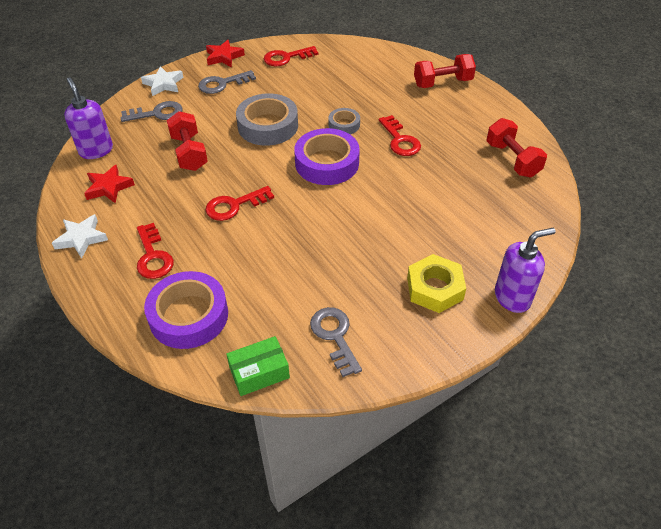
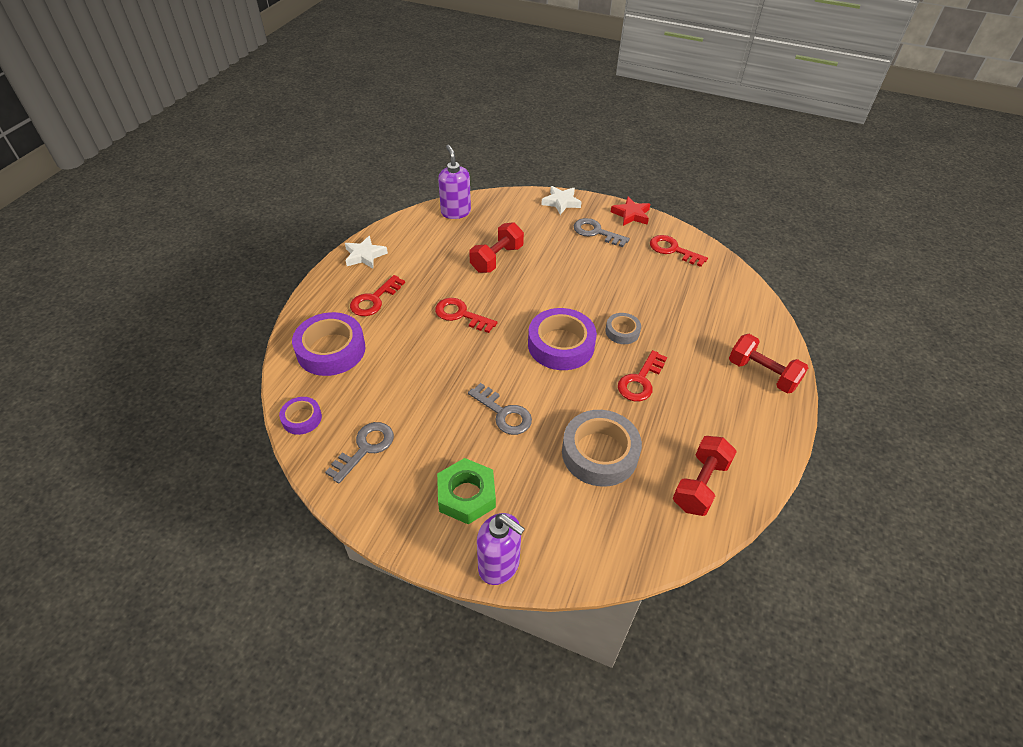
camera: 55 degrees right, 0 degrees up
(96, 150) = (455, 212): purple soap dispenser -> purple soap dispenser turned 45 degrees counterclockwise
(109, 187) = (424, 239): red star -> none
(157, 113) = (524, 218): grey key -> grey key (504, 413)
(259, 372) = (302, 418): green box -> purple tape
(268, 126) = (571, 285): grey tape -> grey tape (599, 453)
(434, 288) = (466, 495): yellow nut -> green nut

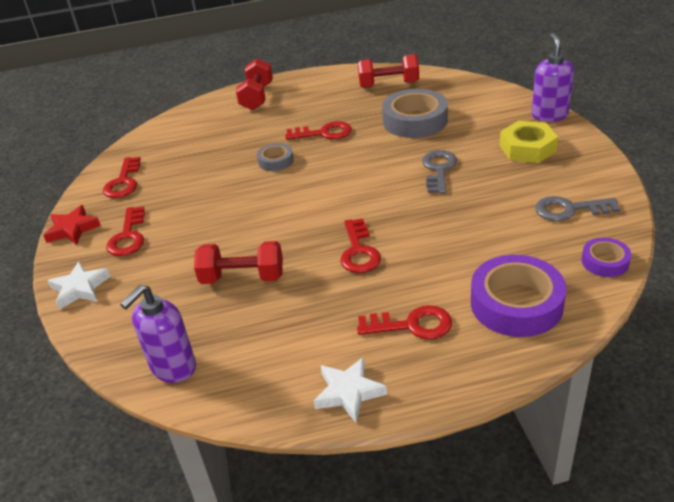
camera: 120 degrees left, 10 degrees down
(466, 495) = (527, 148): green nut -> yellow nut
(561, 345) = (329, 180): purple tape -> none
(596, 232) = (128, 237): grey key -> red key

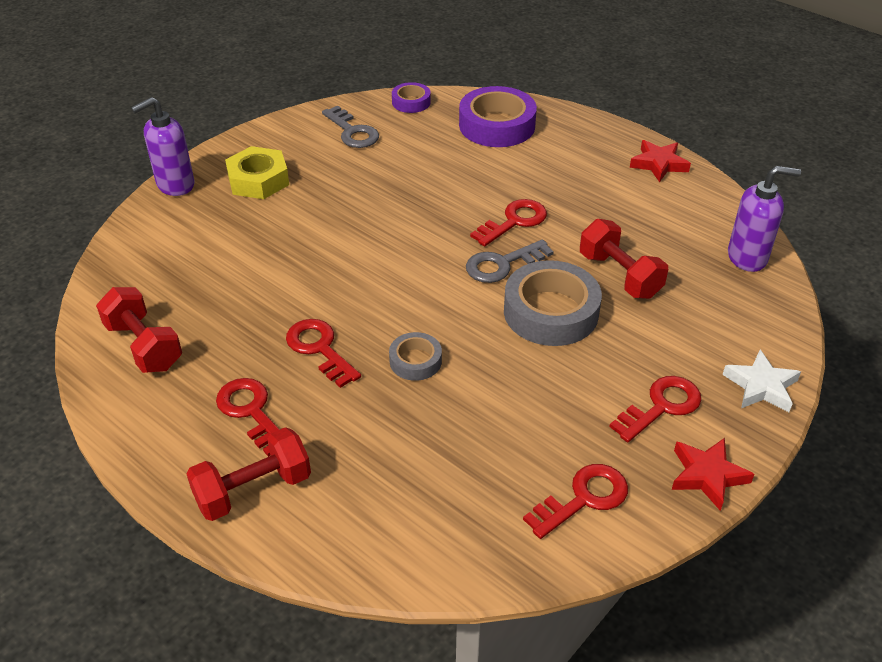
camera: 130 degrees left, 5 degrees up
(348, 392) = (659, 164): white star -> red star
(412, 325) = (568, 161): red key -> red key (251, 411)
(415, 121) = (241, 279): grey tape -> grey tape (551, 312)
(438, 169) = (340, 223): grey key -> grey key (502, 264)

